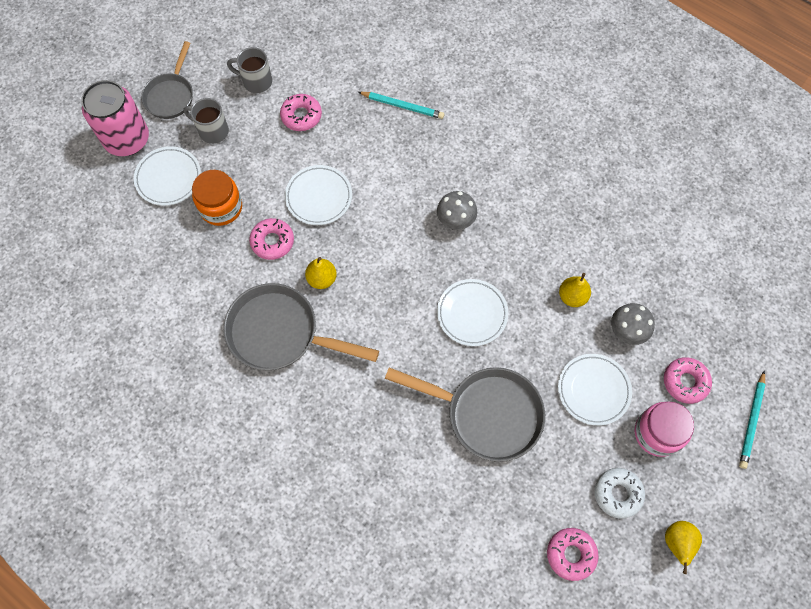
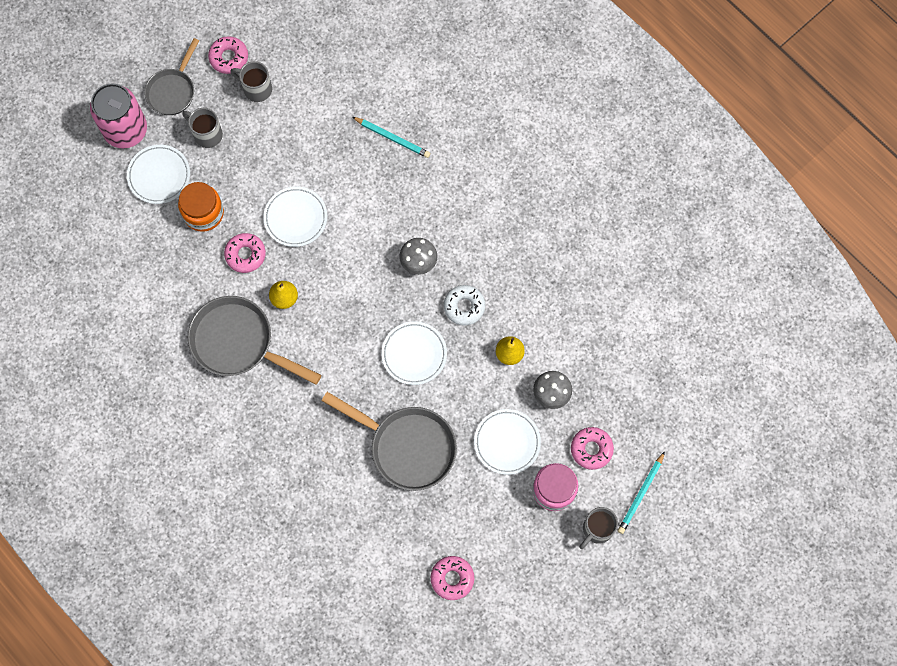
camera: 10 degrees right, 5 degrees up
(301, 116) = (293, 132): pink donut -> pink donut (229, 57)
(617, 493) = (505, 535): white donut -> white donut (464, 307)
(677, 543) = (545, 585): yellow pear -> none
(715, 469) = (597, 529): none -> grey mug

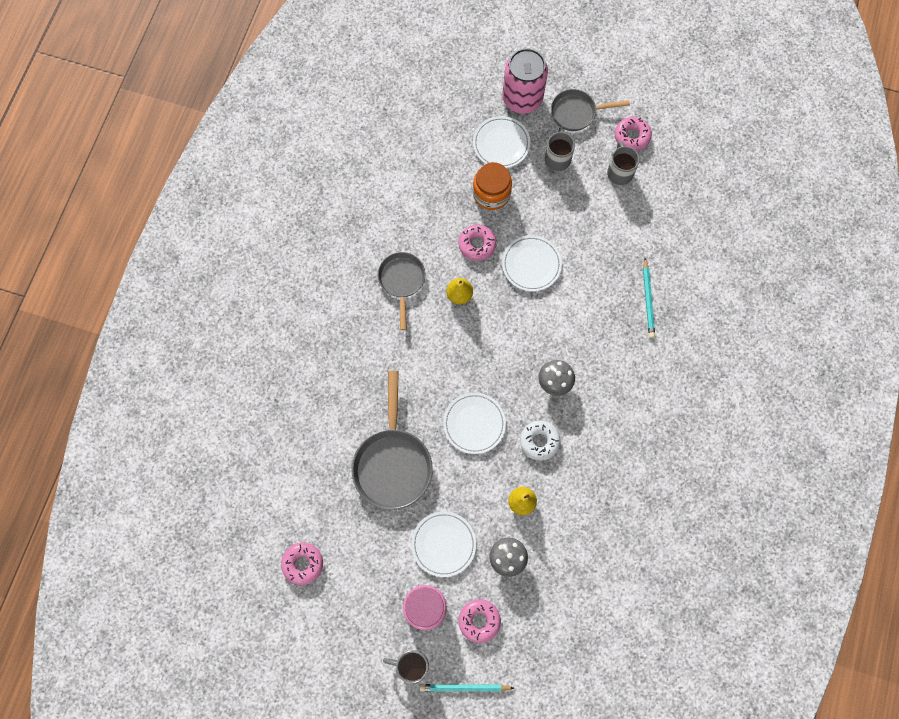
camera: 60 degrees right, 0 degrees up
(238, 343) = (401, 281): grey pan -> grey pan, size x0.63

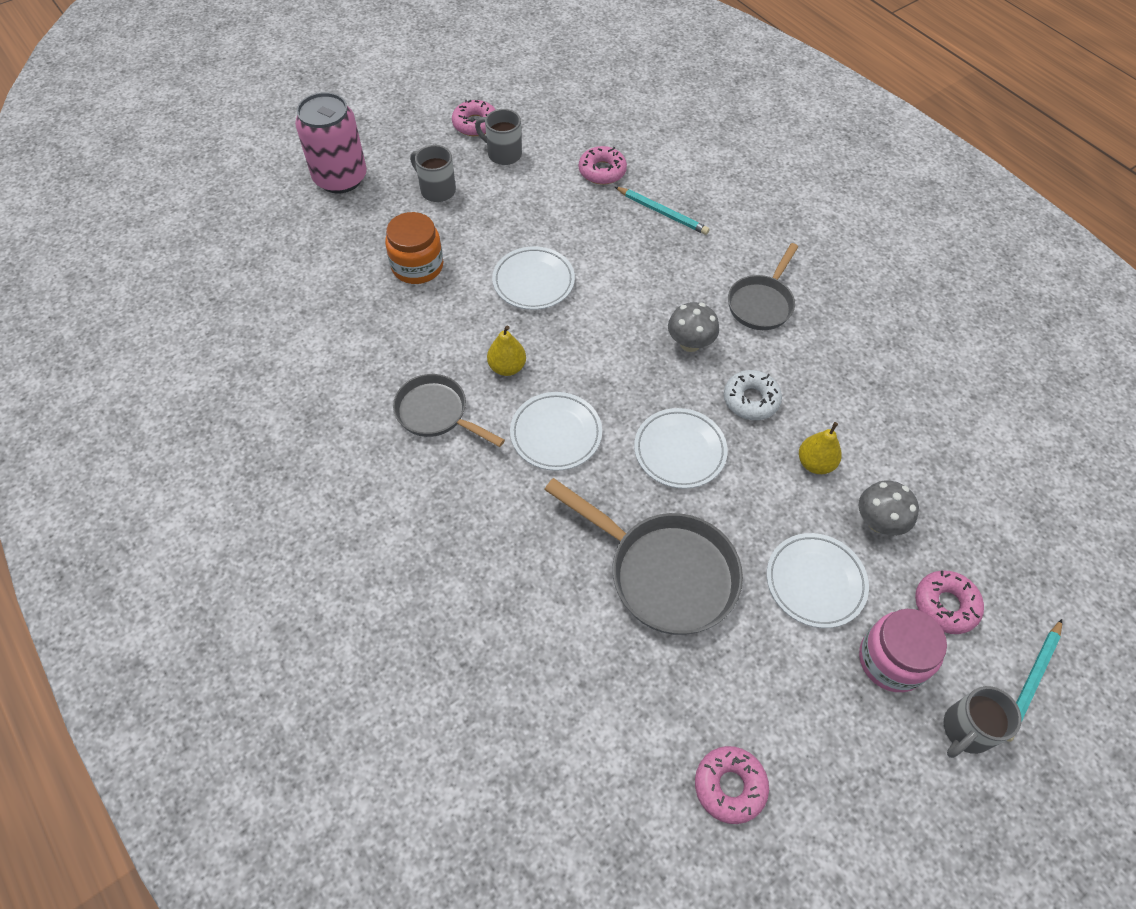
camera: 55 degrees left, 15 degrees down
(477, 245) = (463, 314): pink donut -> pink donut (602, 171)
(501, 144) = (370, 224): white plate -> white plate (556, 434)
(577, 113) = (404, 147): grey pan -> grey pan (762, 303)

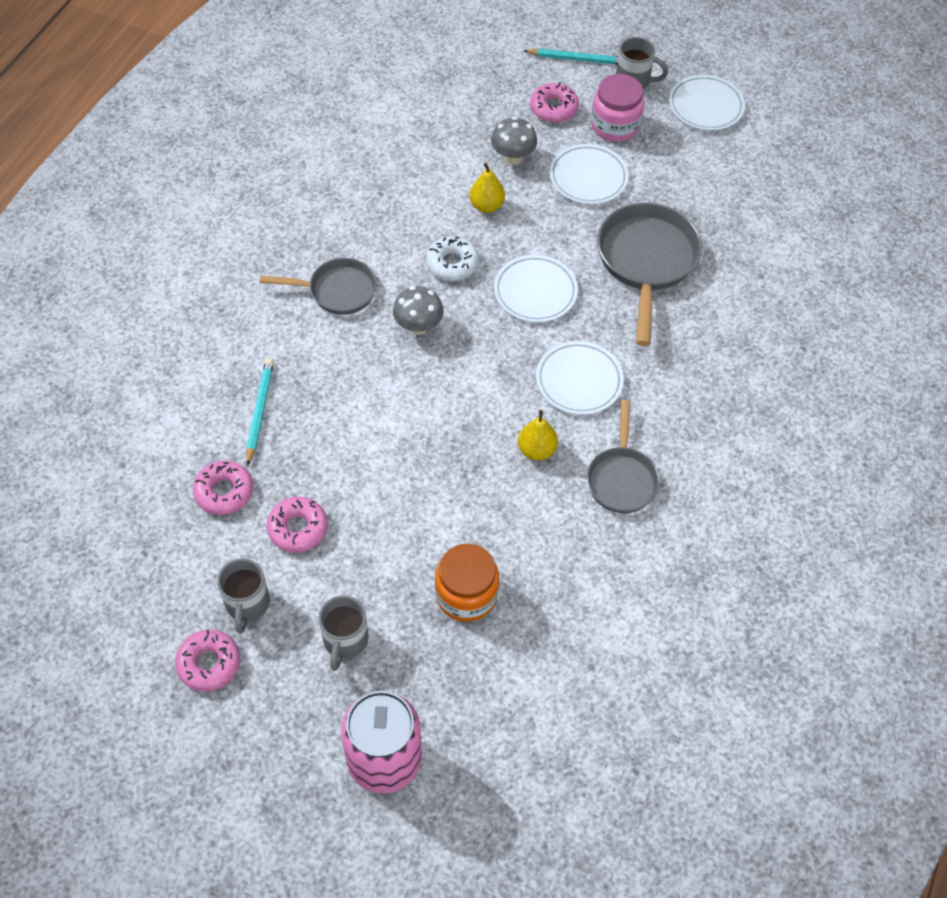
camera: 120 degrees left, 0 degrees up
(533, 281) = (421, 479): white plate -> white plate (705, 106)
(729, 786) = (759, 178): pink donut -> pink donut (298, 528)

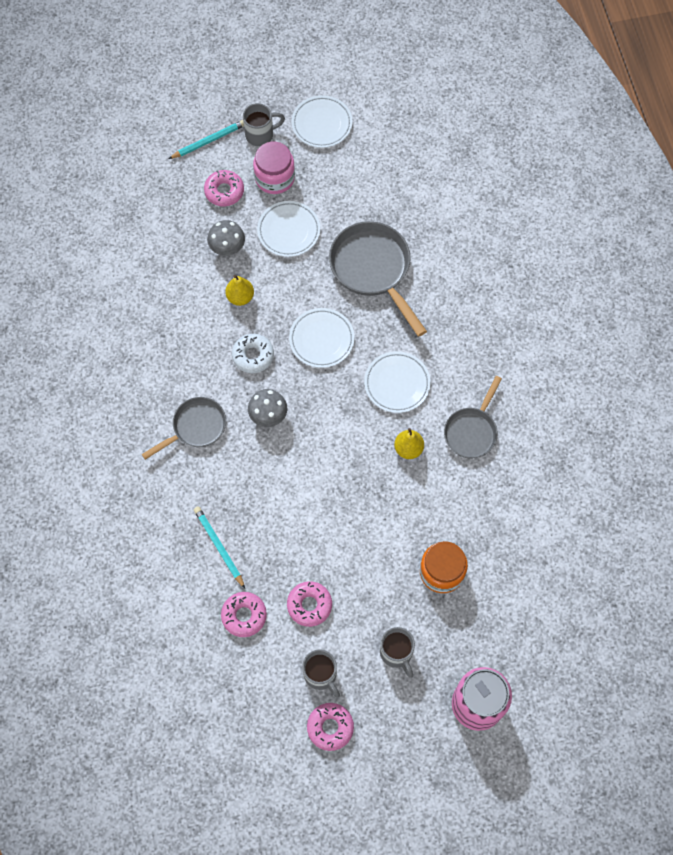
camera: 35 degrees left, 10 degrees up
(622, 478) = (472, 431): grey pan -> grey pan turned 60 degrees clockwise

